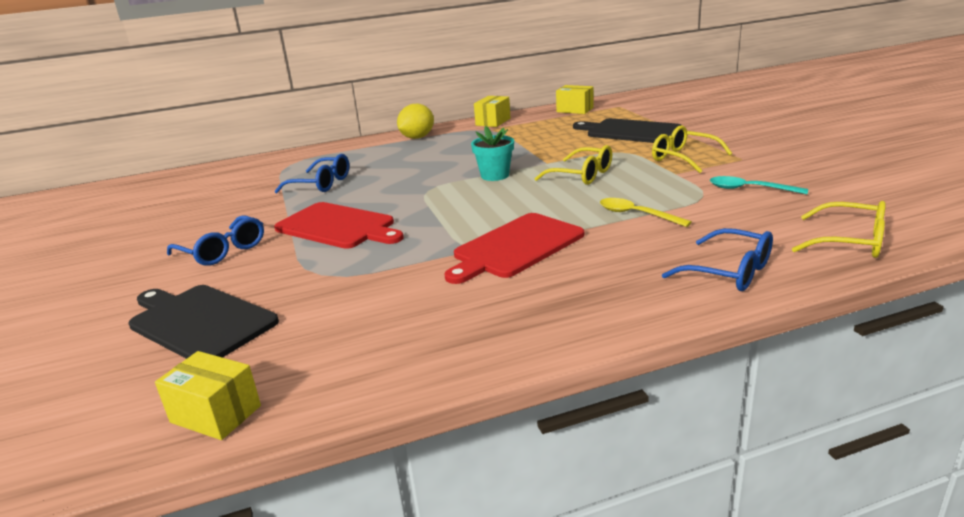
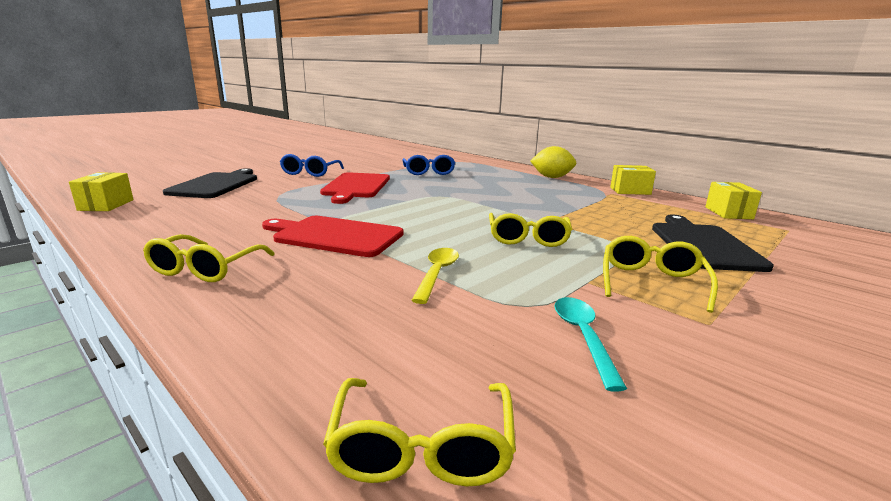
camera: 60 degrees right, 5 degrees down
(495, 175) = (491, 209): turquoise flower pot -> none
(568, 311) = (205, 269): none -> yellow glasses
(730, 272) = (289, 340): blue glasses -> none

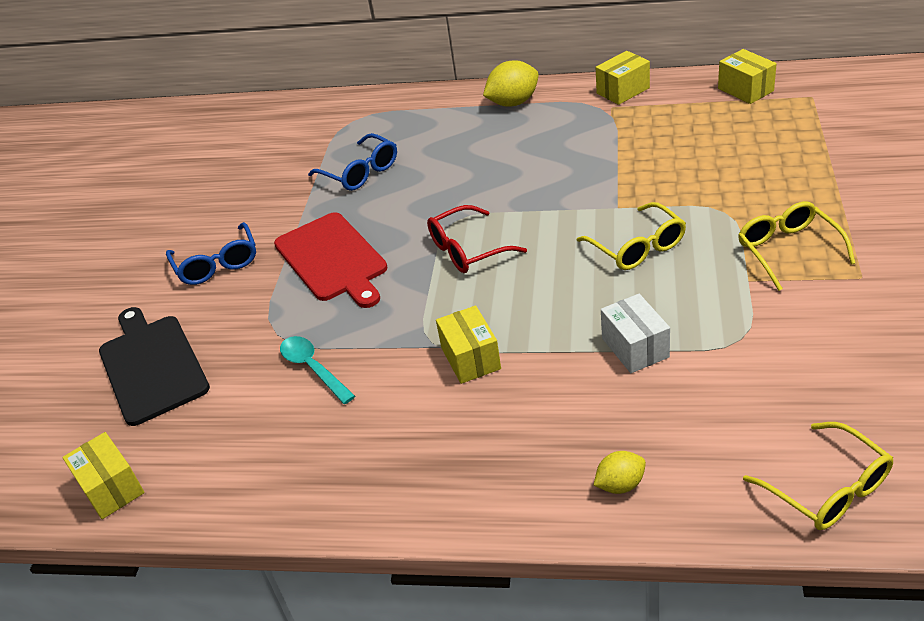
camera: 30 degrees left, 20 degrees up
(205, 269) = (446, 478): yellow glasses -> none
(275, 329) = (620, 484): none -> yellow lemon
(335, 236) = (470, 358): red cutting board -> yellow box
(423, 205) = (467, 250): none -> red glasses
(437, 274) = (635, 347): yellow spoon -> white box
(583, 337) = (808, 345): turquoise spoon -> turquoise spoon (313, 368)
(703, 245) = (773, 166): black cutting board -> none

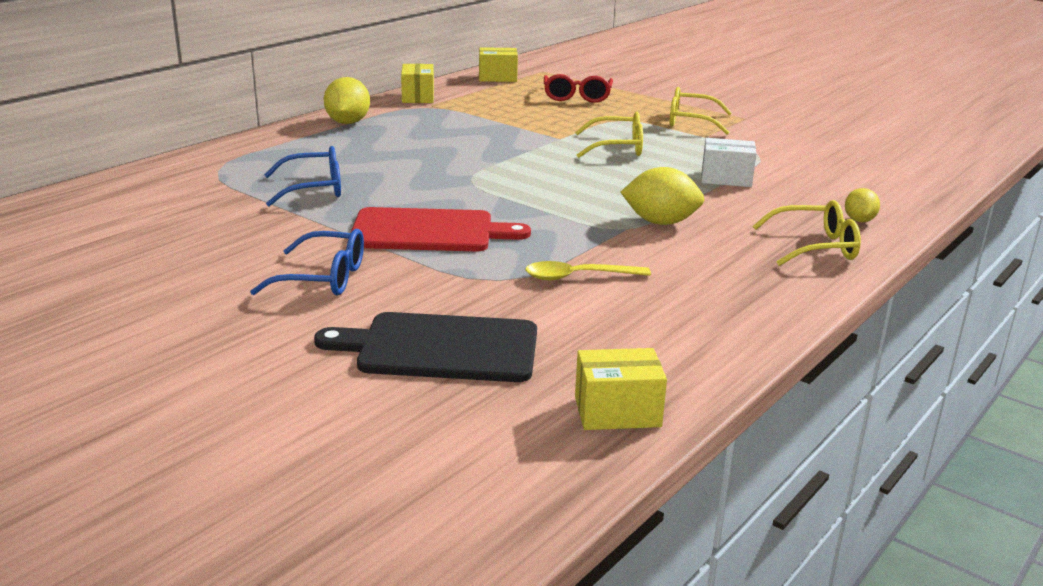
camera: 65 degrees left, 15 degrees down
(313, 368) = (578, 277): turquoise spoon -> yellow spoon
(467, 250) = (519, 187): red glasses -> red glasses (577, 97)
(470, 358) = (660, 222): yellow box -> yellow lemon
(828, 489) = (919, 179): yellow glasses -> yellow glasses (815, 247)

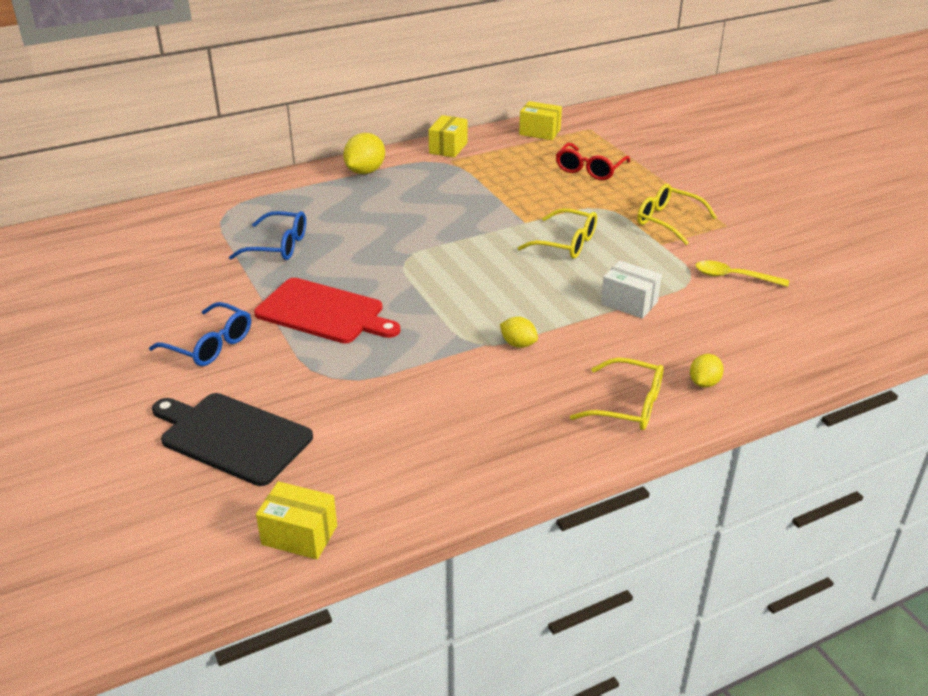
camera: 25 degrees right, 10 degrees up
(578, 277) = (394, 390): yellow spoon -> yellow spoon (733, 277)
(660, 222) = (518, 344): yellow lemon -> yellow lemon, size x0.59

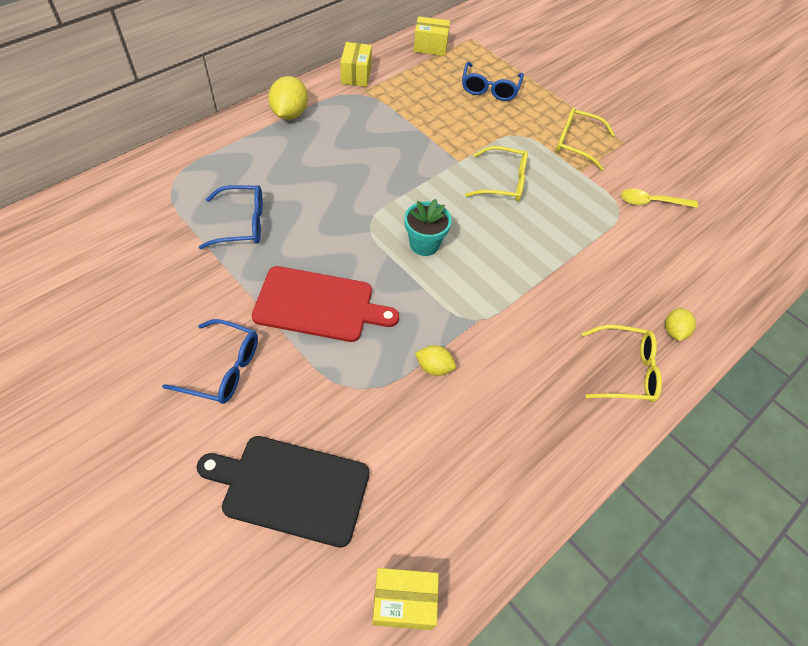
camera: 20 degrees left, 20 degrees up
(455, 281) = (424, 244): none -> turquoise flower pot
(518, 344) = (508, 314): yellow lemon -> yellow lemon (434, 367)
(589, 170) = (489, 89): red glasses -> blue glasses
(629, 303) = (581, 246): white box -> none

